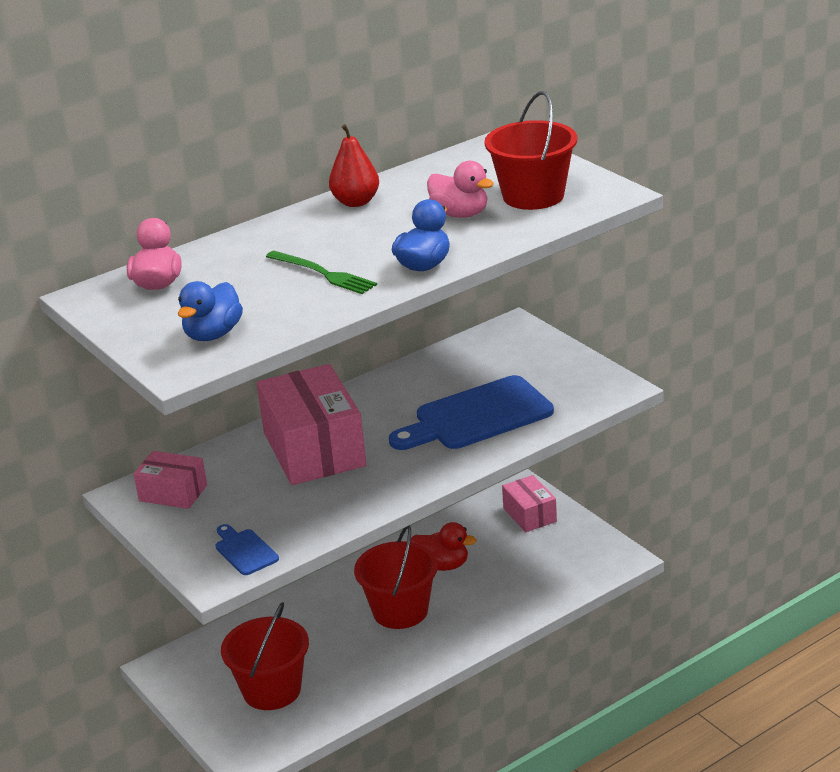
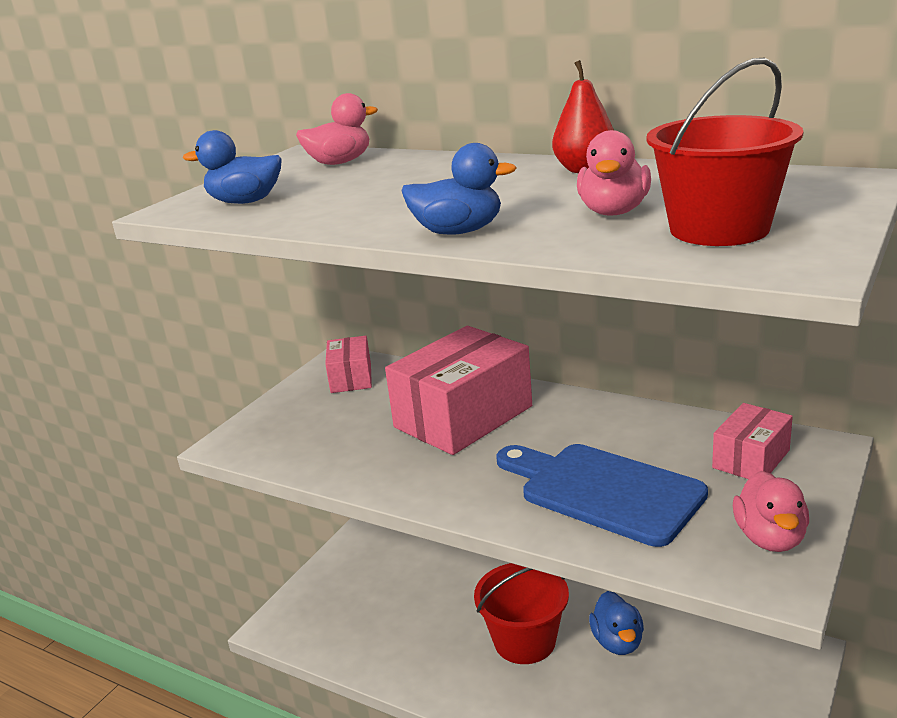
camera: 65 degrees right, 5 degrees down
(244, 551) = (275, 443): blue cutting board -> none
(271, 690) = (367, 603): red bucket -> none
(322, 273) = (402, 201): green fork -> none
(442, 565) = (617, 642): red duck -> blue duck
(529, 515) = (762, 678): pink box -> pink box (751, 459)
(579, 376) = (770, 538): none -> pink duck

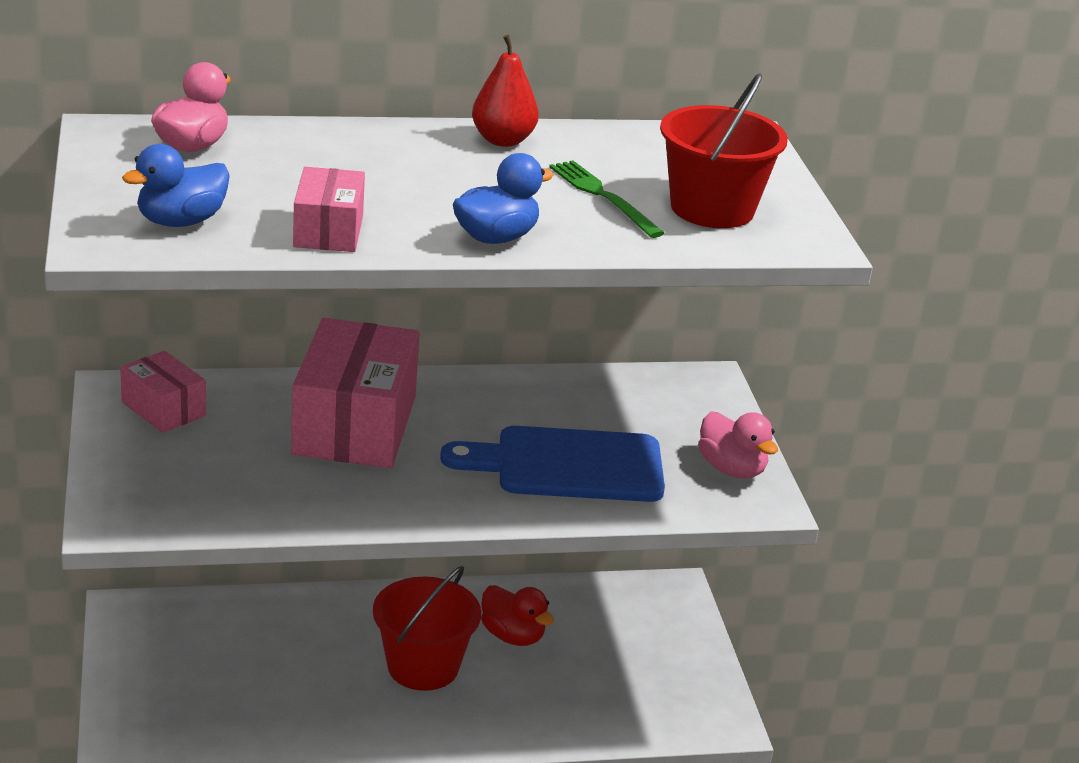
camera: 45 degrees left, 5 degrees up
(613, 212) = (604, 197): pink duck -> green fork
(617, 642) = (513, 636): blue duck -> red duck
(751, 459) = (661, 404): pink box -> pink box (328, 231)

